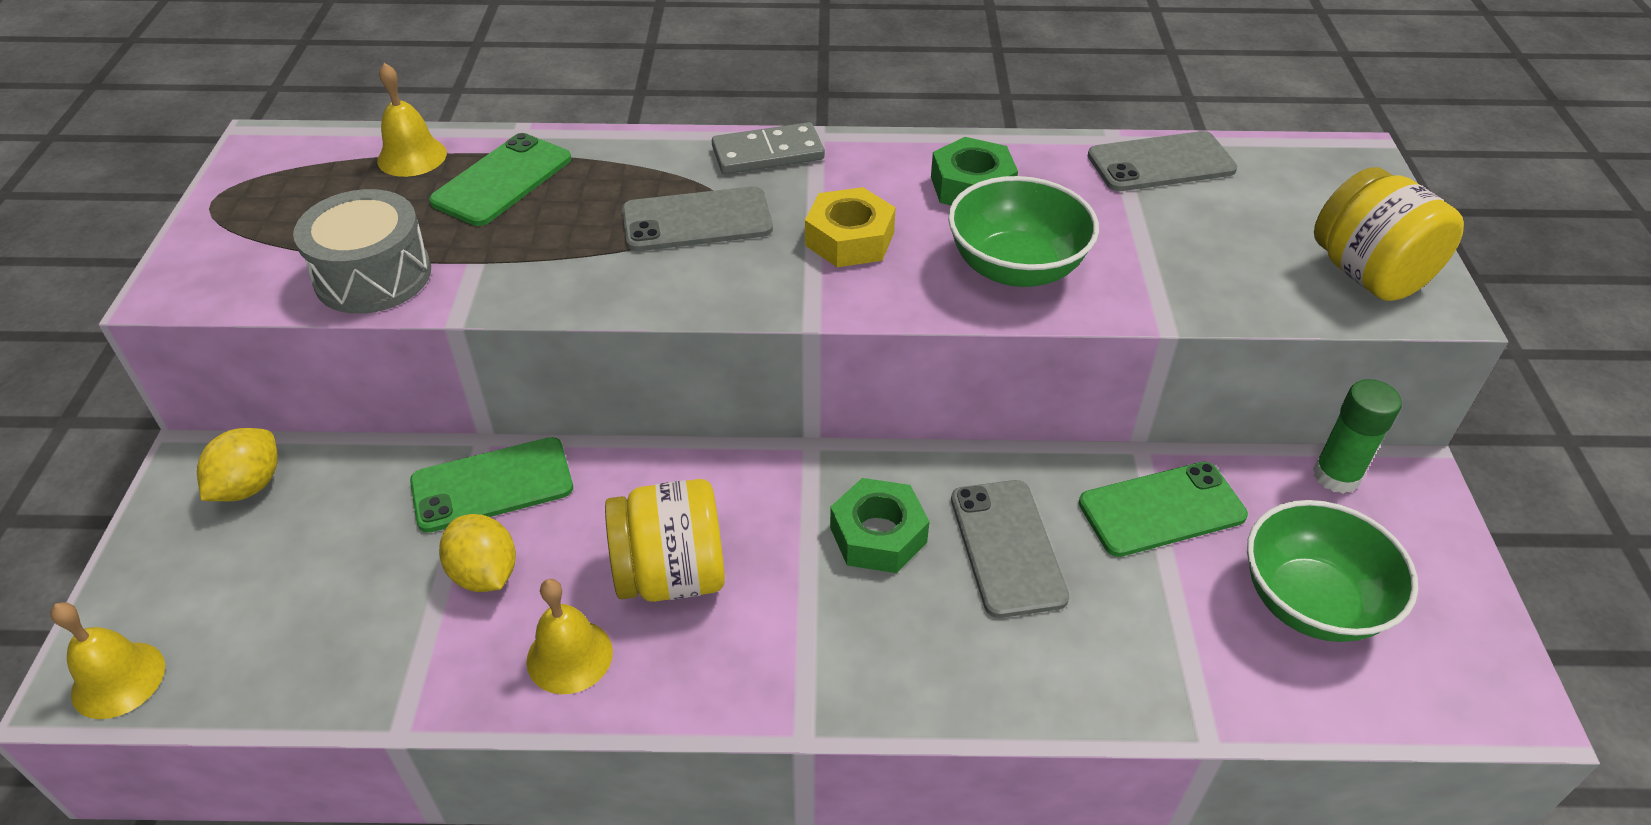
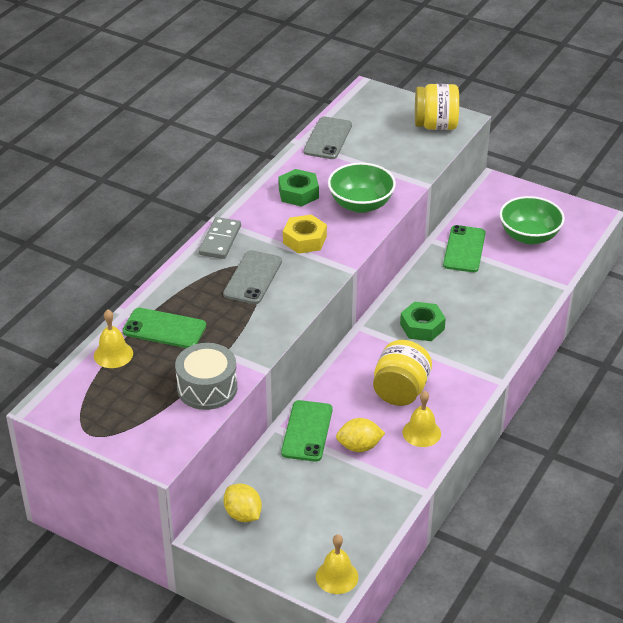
camera: 60 degrees left, 5 degrees down
(502, 180) = (164, 329): green phone -> green phone turned 45 degrees counterclockwise
(1007, 547) = (453, 296): grey phone -> none
(1336, 476) = (480, 200): green glue stick -> none

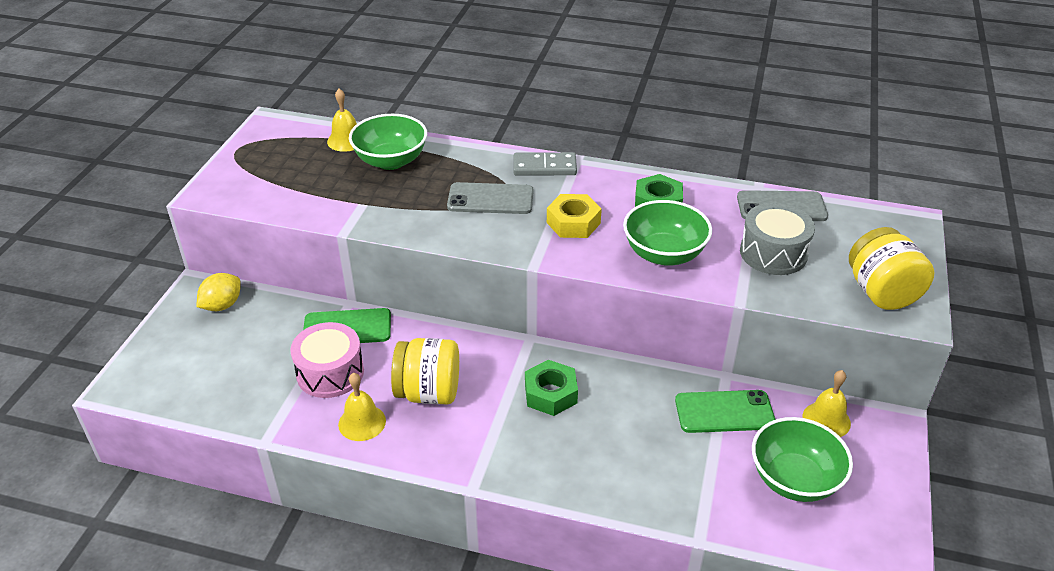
camera: 75 degrees right, 0 degrees up
(164, 329) = (391, 161): green phone -> green bowl
(207, 388) = (308, 202): grey drum -> grey drum (773, 253)
(337, 576) = (137, 388): yellow bell -> yellow bell (826, 420)
(359, 446) = (330, 373): yellow lemon -> pink drum

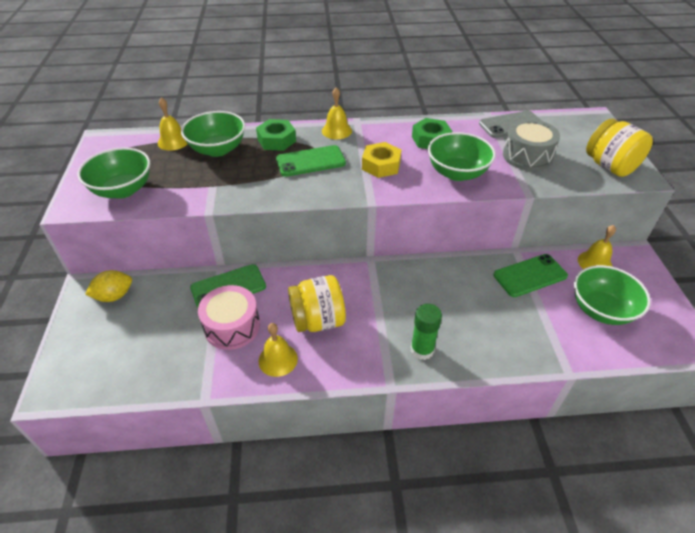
camera: 20 degrees left, 5 degrees up
(222, 305) = (114, 296): yellow lemon -> yellow lemon turned 45 degrees clockwise
(265, 186) = (123, 190): none -> green bowl
(490, 199) = (310, 161): grey phone -> green phone
(532, 460) = (422, 350): none -> green glue stick
(544, 167) = (336, 130): grey domino -> yellow bell
(550, 394) = (407, 296): green nut -> green nut (276, 140)

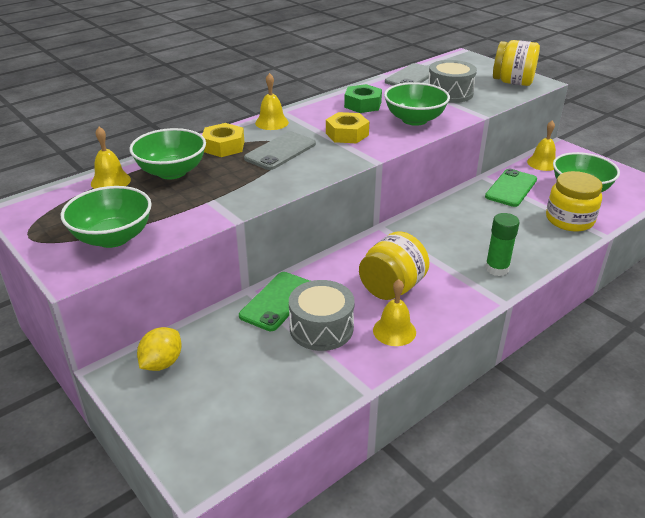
camera: 35 degrees left, 10 degrees down
(232, 326) = (321, 328): pink drum -> grey drum
(276, 140) = (223, 146): green nut -> yellow nut
(310, 161) = (280, 151): green phone -> grey phone
(550, 336) = (569, 220): none -> yellow jar

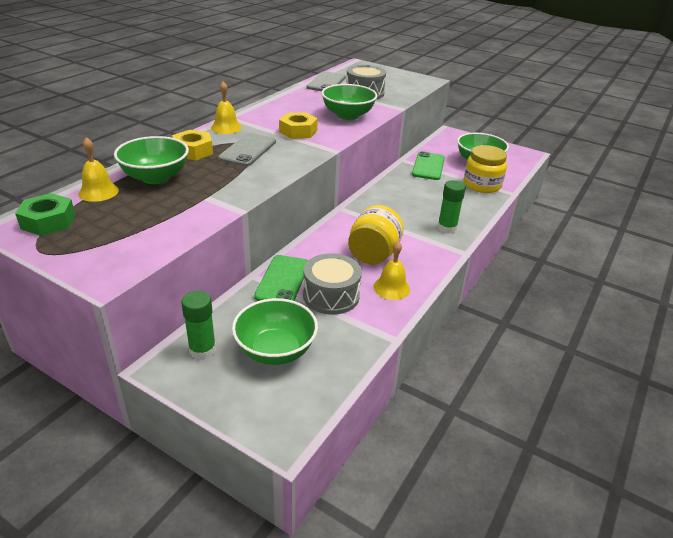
camera: 20 degrees left, 0 degrees up
(113, 237) = (130, 240): green bowl -> green bowl (275, 350)
(162, 363) = (202, 350): yellow lemon -> green glue stick
(363, 104) = (298, 107): green nut -> green nut (48, 221)
(512, 82) = (408, 81): yellow jar -> none
(542, 163) = (442, 145): yellow bell -> none

